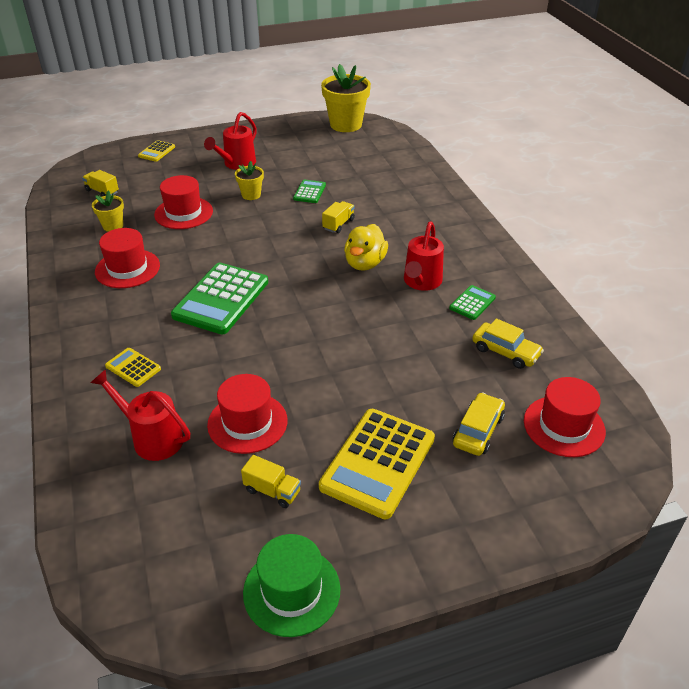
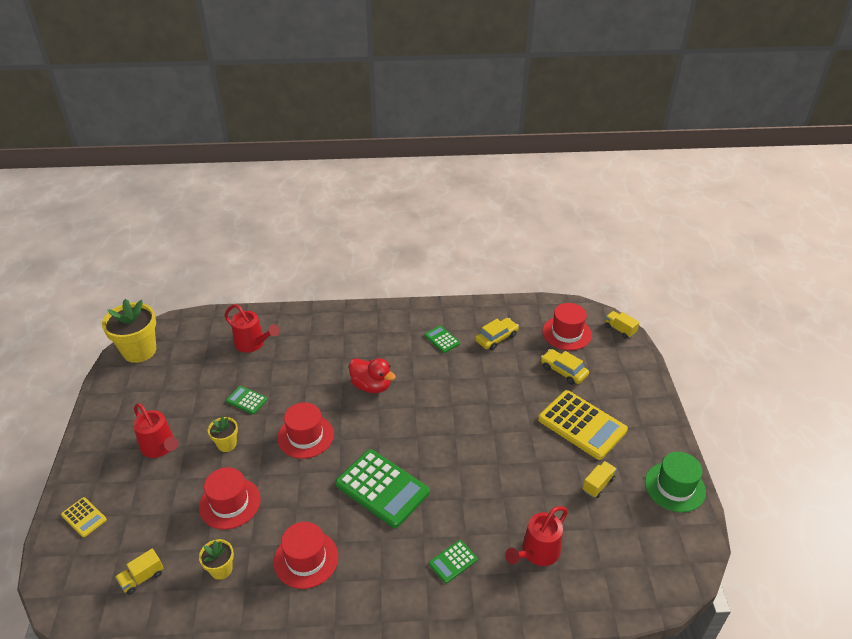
camera: 75 degrees left, 0 degrees up
(133, 367) = (453, 561): yellow calculator -> green calculator
(247, 423) = (533, 490): red hat -> red hat (305, 436)
(338, 224) = (309, 391): yellow truck -> yellow truck (620, 330)
(365, 263) = (371, 386): yellow duck -> red duck
(421, 282) = (408, 360): red watering can -> red watering can (253, 344)

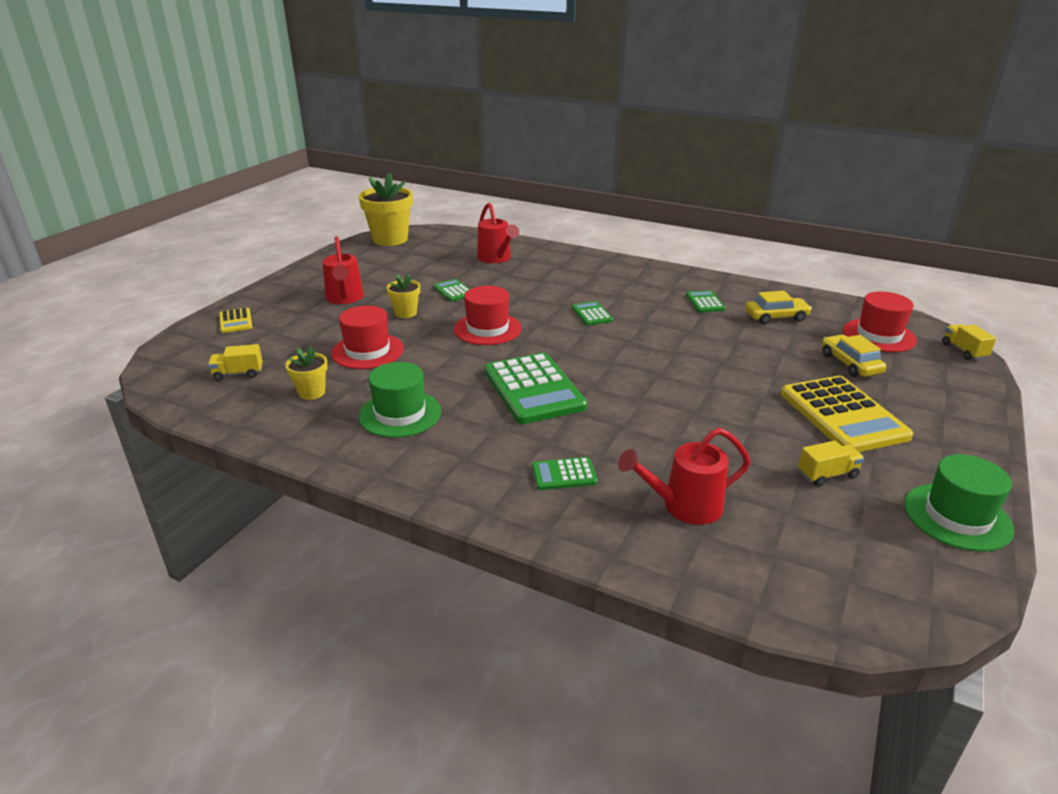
camera: 30 degrees right, 10 degrees down
(306, 559) = (400, 414): red hat -> green hat
(371, 386) = (592, 314): red duck -> green calculator

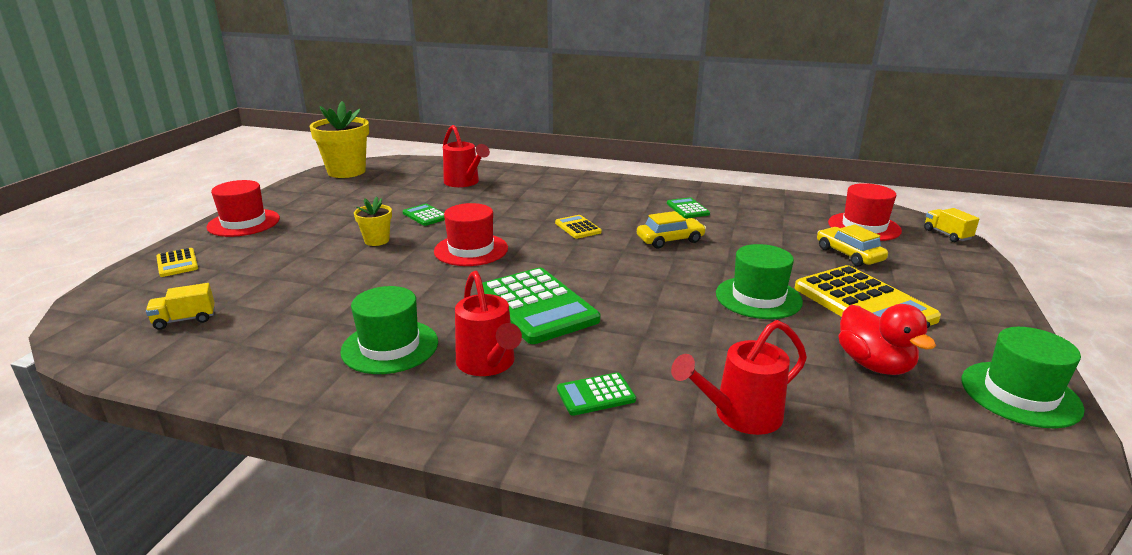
camera: 10 degrees left, 5 degrees down
(311, 392) = (279, 332): yellow flower pot -> none
(345, 299) = (305, 231): red watering can -> red watering can (488, 364)
(367, 351) = (340, 282): red hat -> red hat (244, 223)
(592, 314) = (578, 227): green calculator -> yellow calculator
(741, 400) = (758, 297): none -> green hat
(776, 317) = (761, 217): yellow car -> yellow car (670, 240)
(827, 475) = (874, 365): yellow truck -> red duck

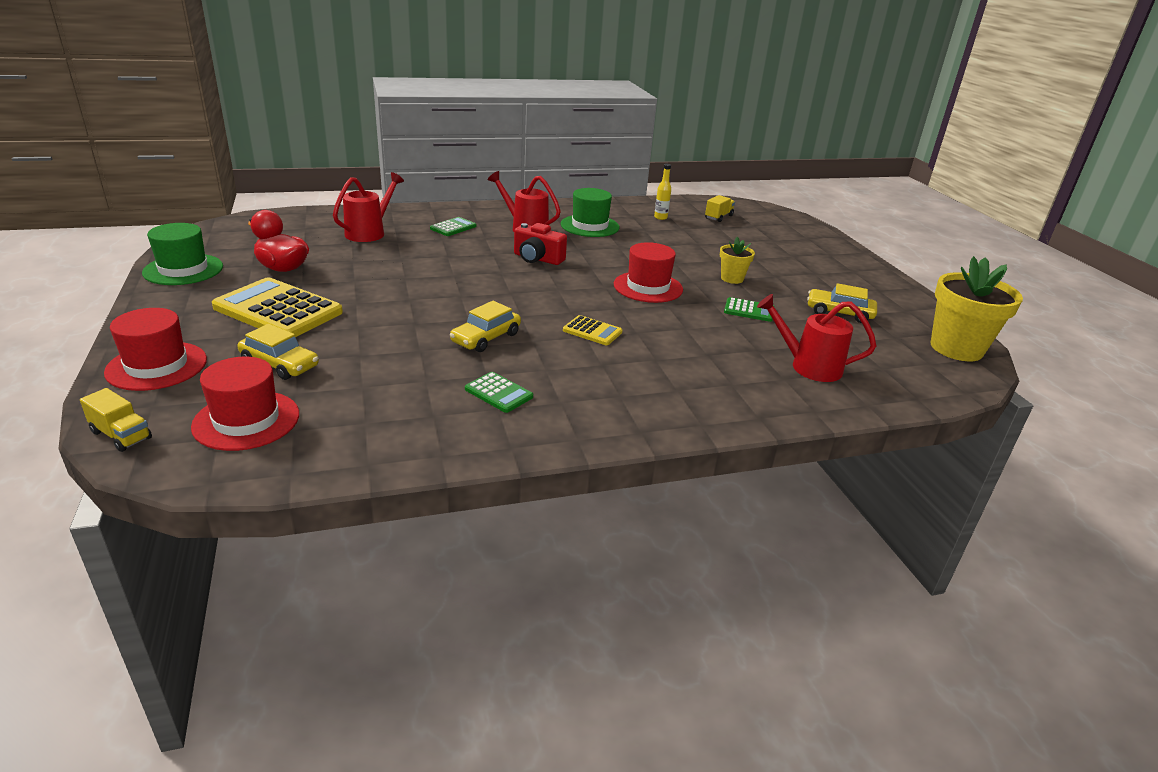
camera: 145 degrees right, 5 degrees up
(177, 263) = (808, 238): yellow calculator -> none
(244, 223) = (858, 270): red hat -> red hat (157, 366)
(262, 338) = (660, 217): none -> yellow bottle
(361, 201) = (839, 313): none -> yellow car
(536, 306) = (537, 259): green calculator -> red camera
(758, 297) = (374, 296): green hat -> none

